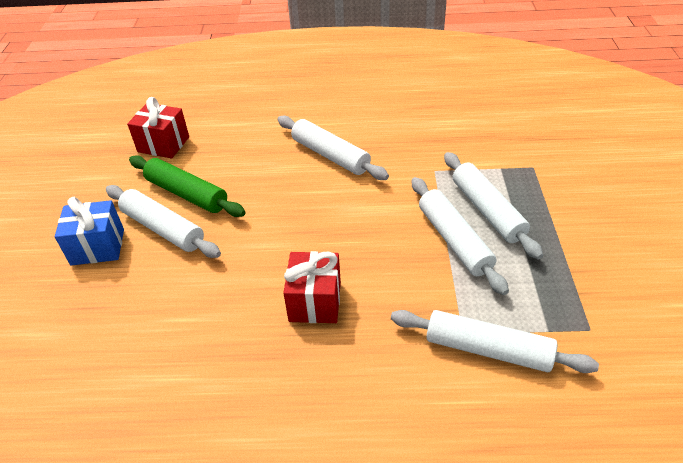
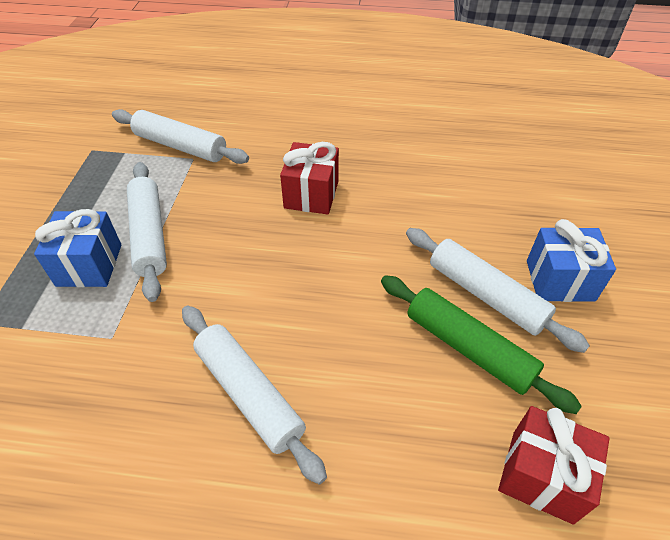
camera: 175 degrees left, 5 degrees up
(487, 211) = (89, 265): white rolling pin -> blue gift

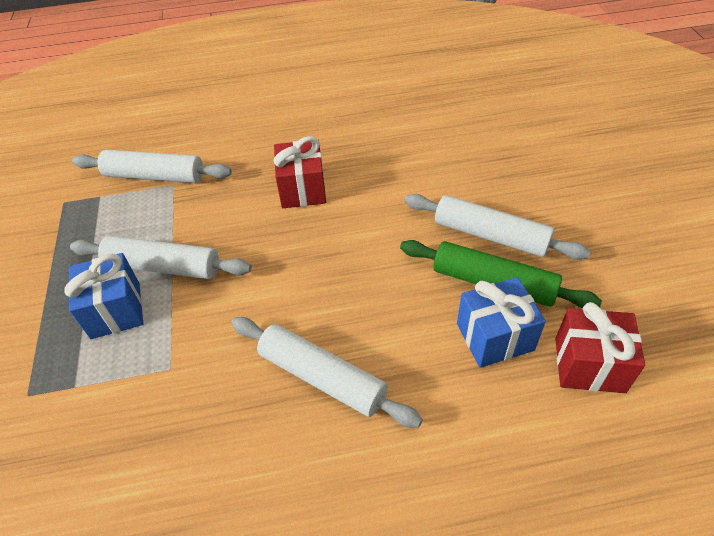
camera: 15 degrees left, 0 degrees up
(150, 235) = (163, 266): white rolling pin -> white rolling pin turned 45 degrees counterclockwise
(560, 280) = (545, 207): blue gift -> blue gift (495, 337)

